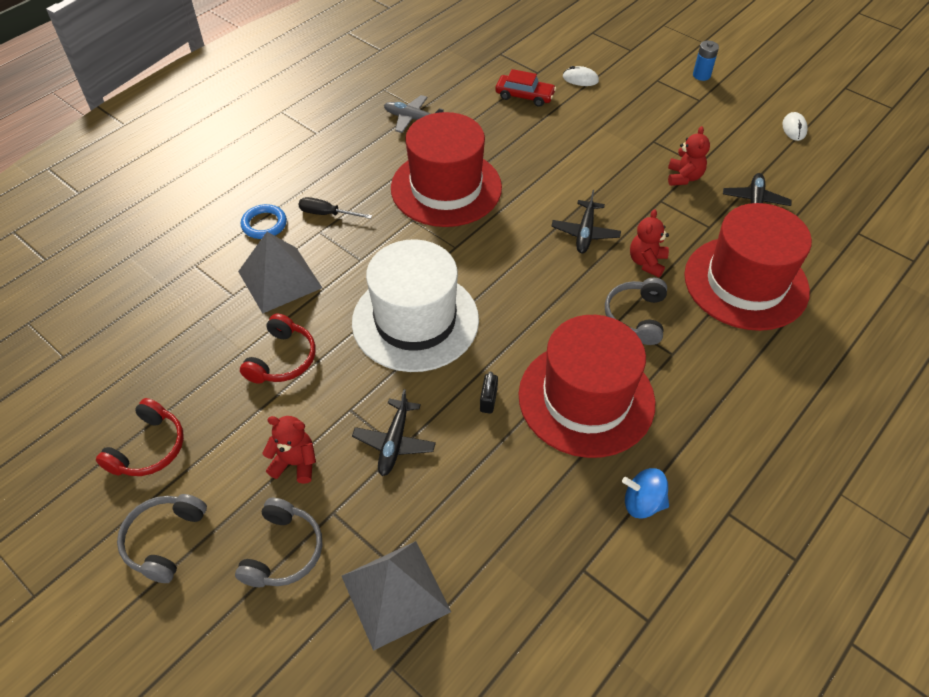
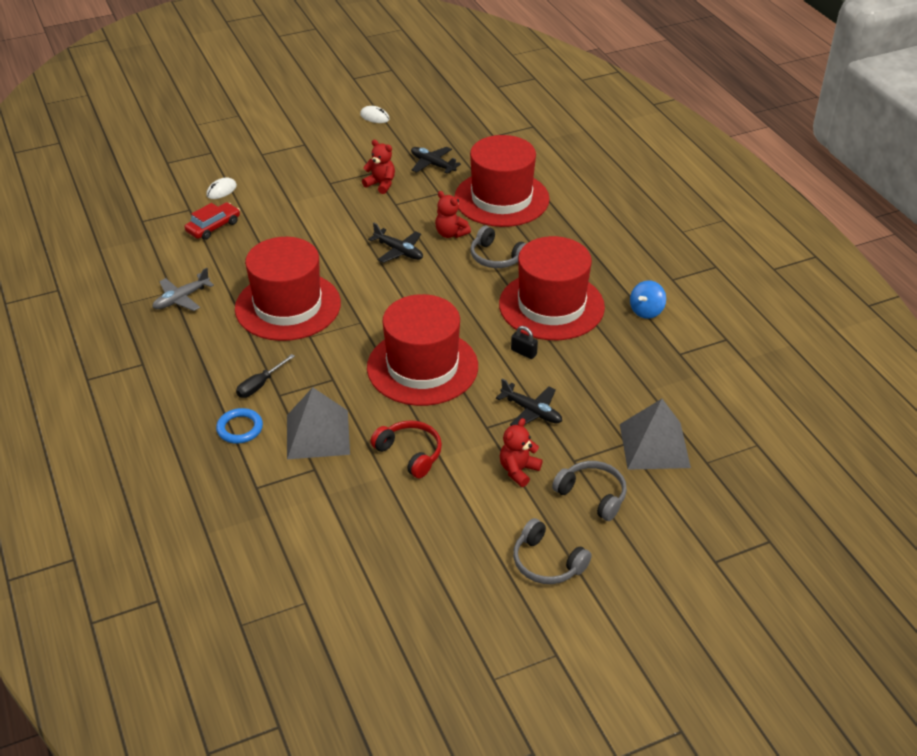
camera: 65 degrees left, 10 degrees down
(149, 448) = (451, 557): red headphones -> none
(415, 320) = (422, 367): white hat -> red hat
(701, 75) = (277, 132): blue battery -> none

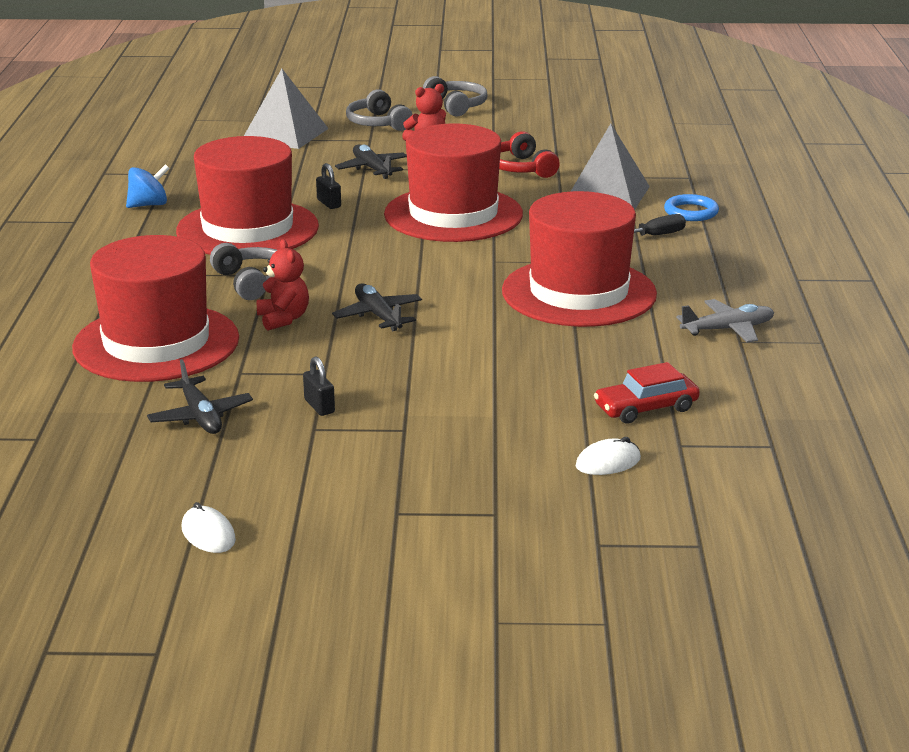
camera: 155 degrees left, 15 degrees down
(381, 184) = (319, 406): red teddy bear -> black padlock

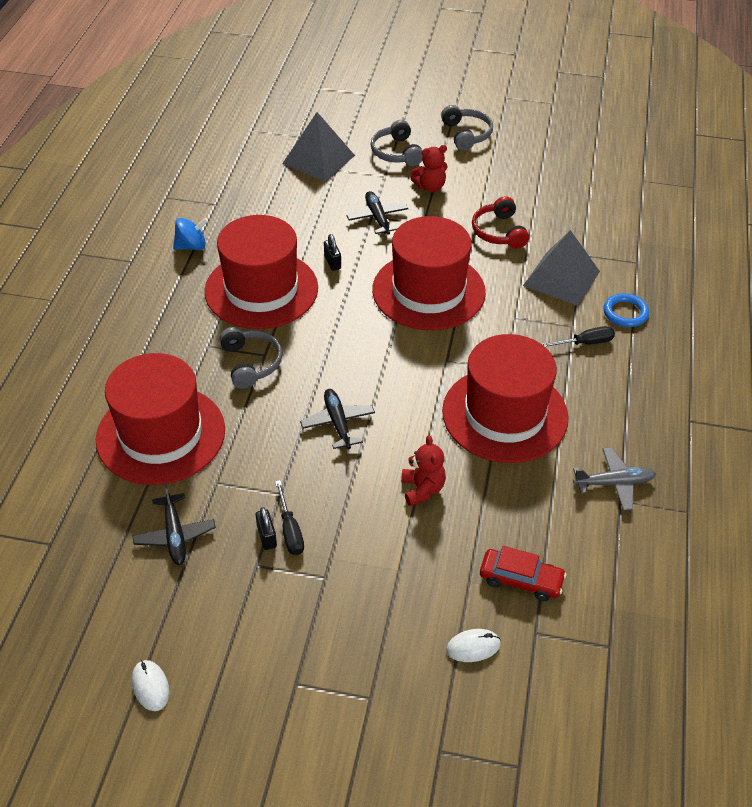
camera: 10 degrees right, 20 degrees up
(283, 319) = (263, 417): red teddy bear -> red teddy bear (422, 489)
(347, 399) = (290, 530): none -> black screwdriver
(646, 408) = (521, 580): red car -> red car turned 150 degrees counterclockwise

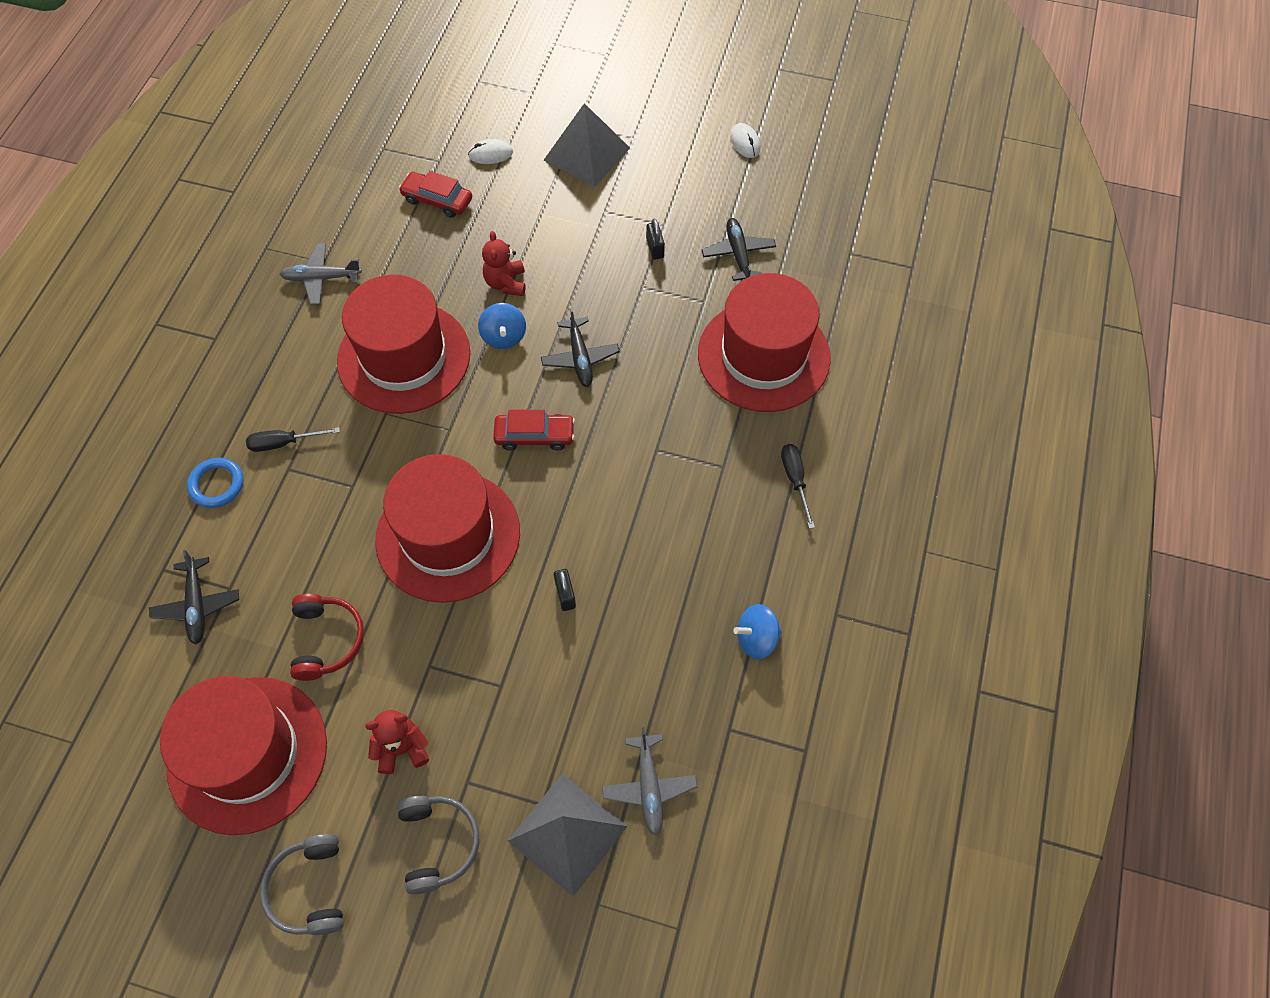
camera: 175 degrees left, 15 degrees up
(251, 363) = (672, 439): grey headphones -> none
(261, 289) = (660, 551): red hat -> red hat (247, 754)
(268, 178) = (649, 787): none -> grey plane
(290, 530) = (633, 252): black screwdriver -> black screwdriver (795, 480)
(371, 359) = (534, 436): none -> red car
(377, 218) = (492, 681): black plane -> black plane (197, 605)
(414, 437) = (504, 337): none -> blue spinning top
(561, 278) = (272, 546): grey pyramid -> grey pyramid (586, 154)

